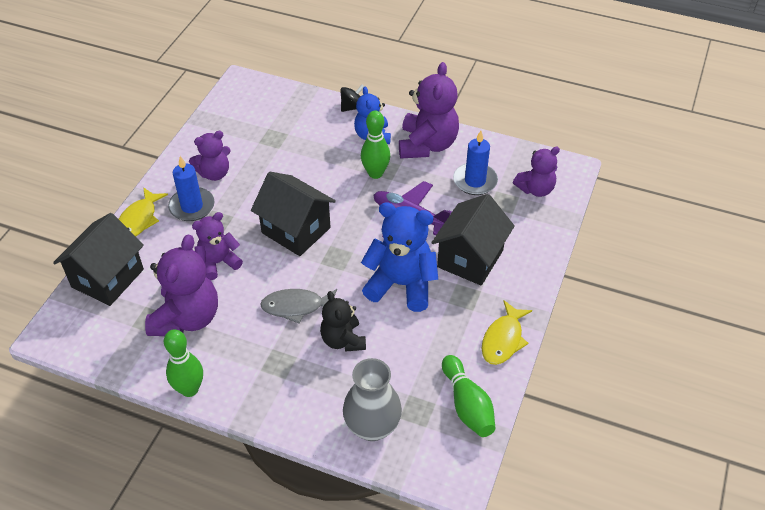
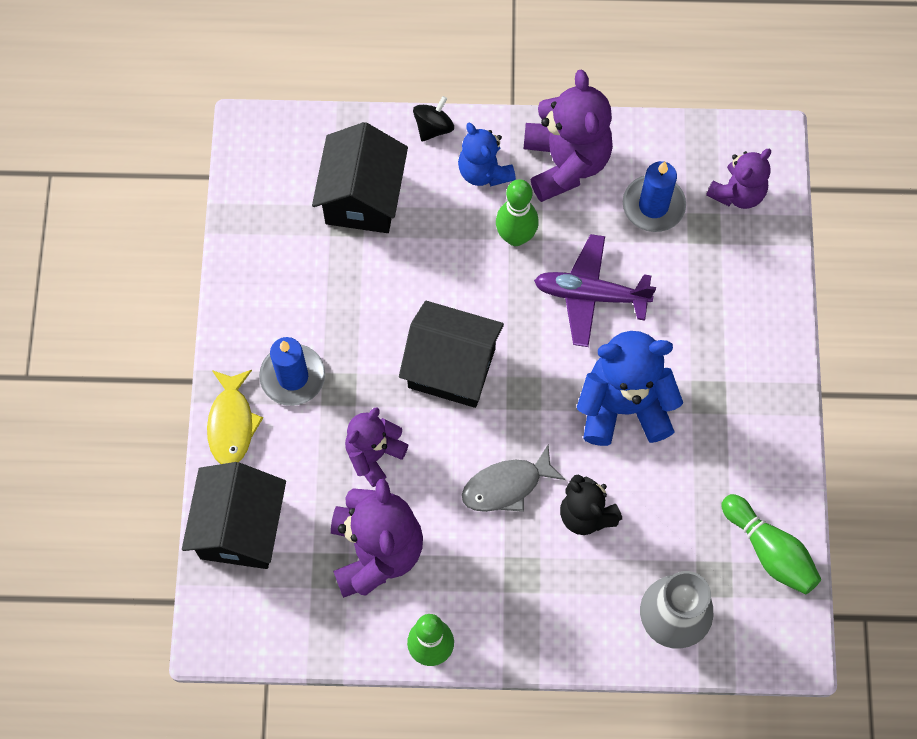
camera: 20 degrees left, 20 degrees up
(214, 173) = (295, 310): purple teddy bear -> none
(470, 259) = (694, 336): black house -> black house (363, 198)
(503, 339) = (778, 444): yellow fish -> none

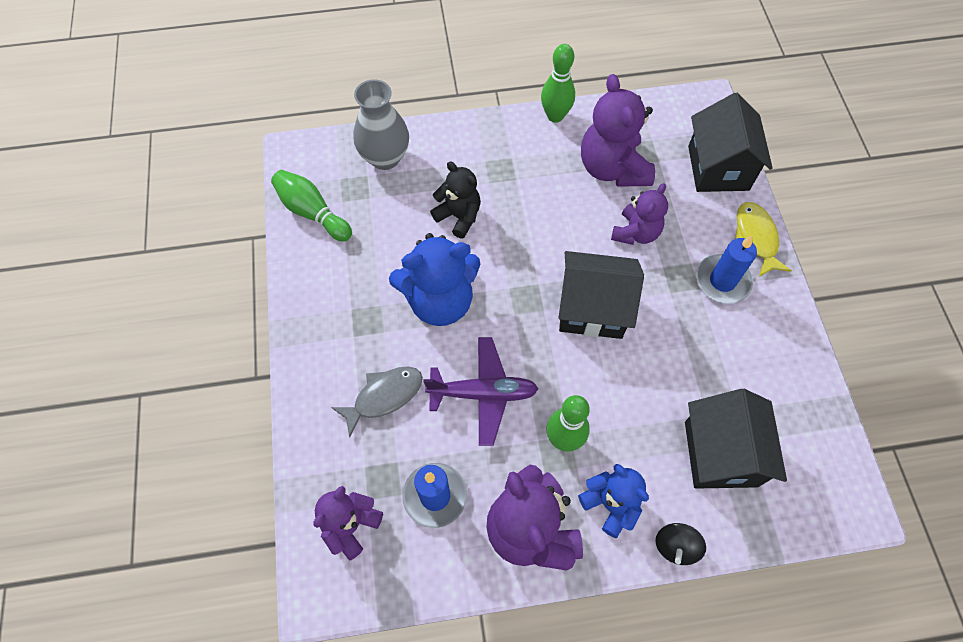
camera: 170 degrees right, 5 degrees down
(506, 486) = (525, 226): grey fish -> grey fish (384, 396)

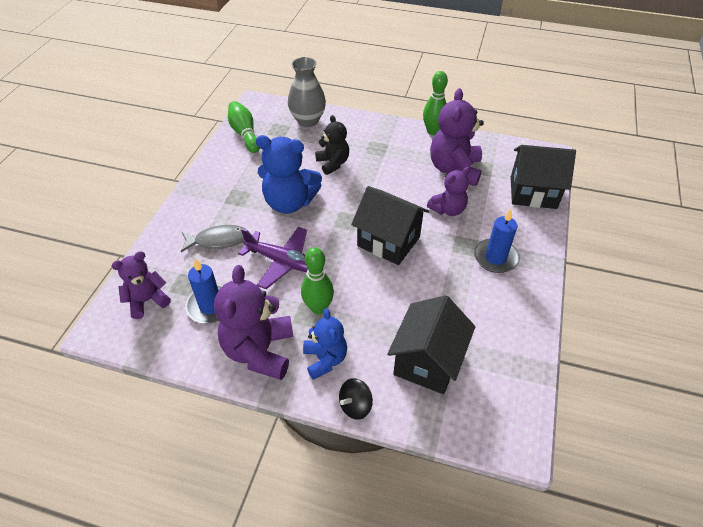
camera: 25 degrees right, 15 degrees down
(718, 168) = (533, 192): black house -> black house turned 75 degrees clockwise
(756, 238) = (538, 241): yellow fish -> none

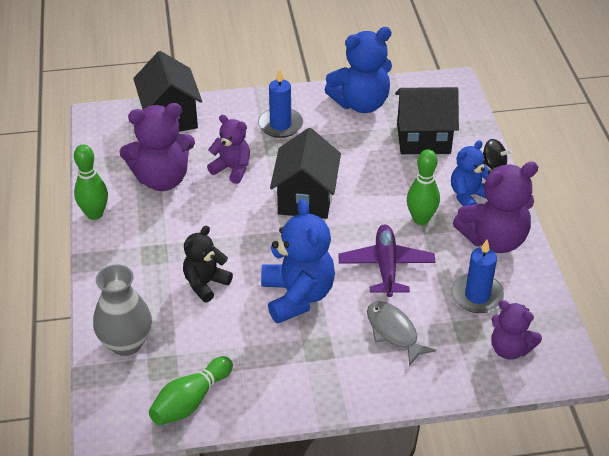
camera: 115 degrees left, 5 degrees down
(507, 332) = (361, 103): none -> blue teddy bear

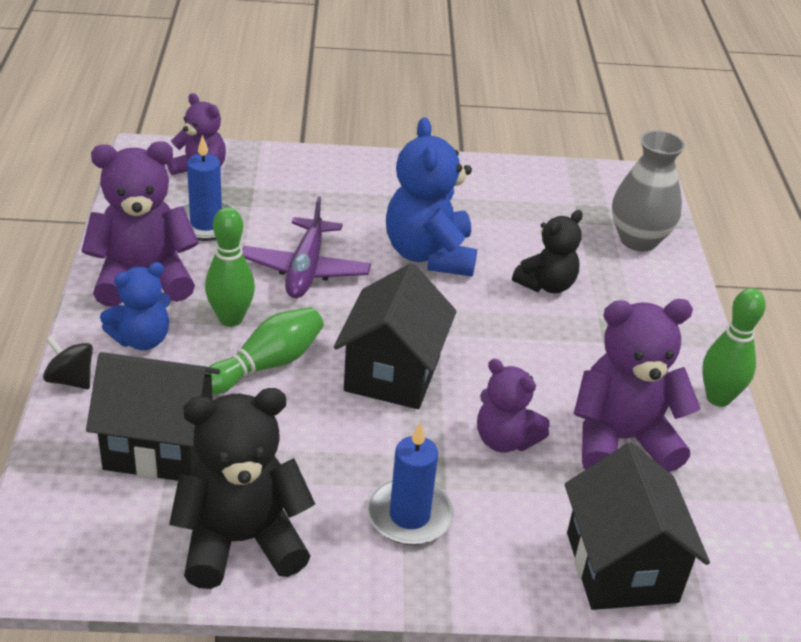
camera: 175 degrees left, 5 degrees down
(190, 401) = (560, 183): green bowling pin -> green bowling pin (267, 364)
(361, 103) = (241, 541): blue teddy bear -> black teddy bear
(393, 332) = (324, 205): grey fish -> none

